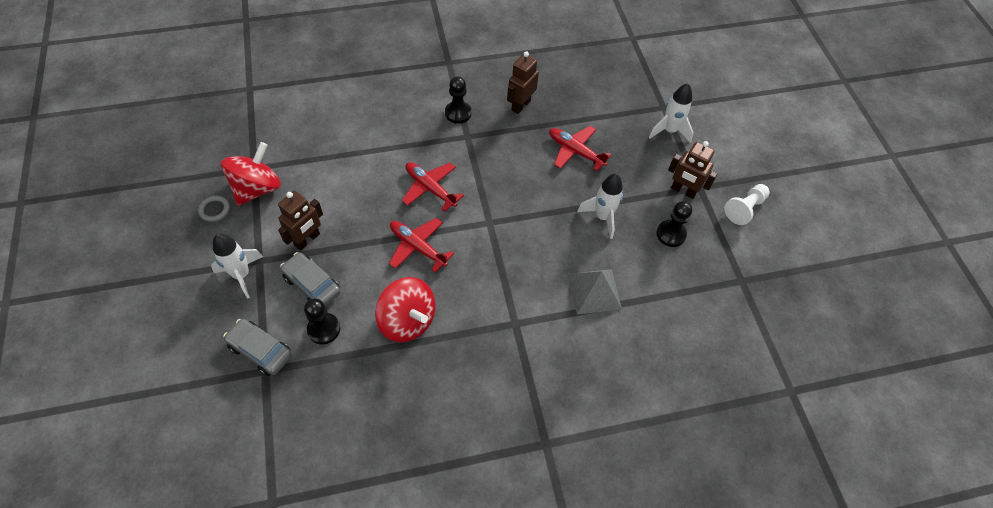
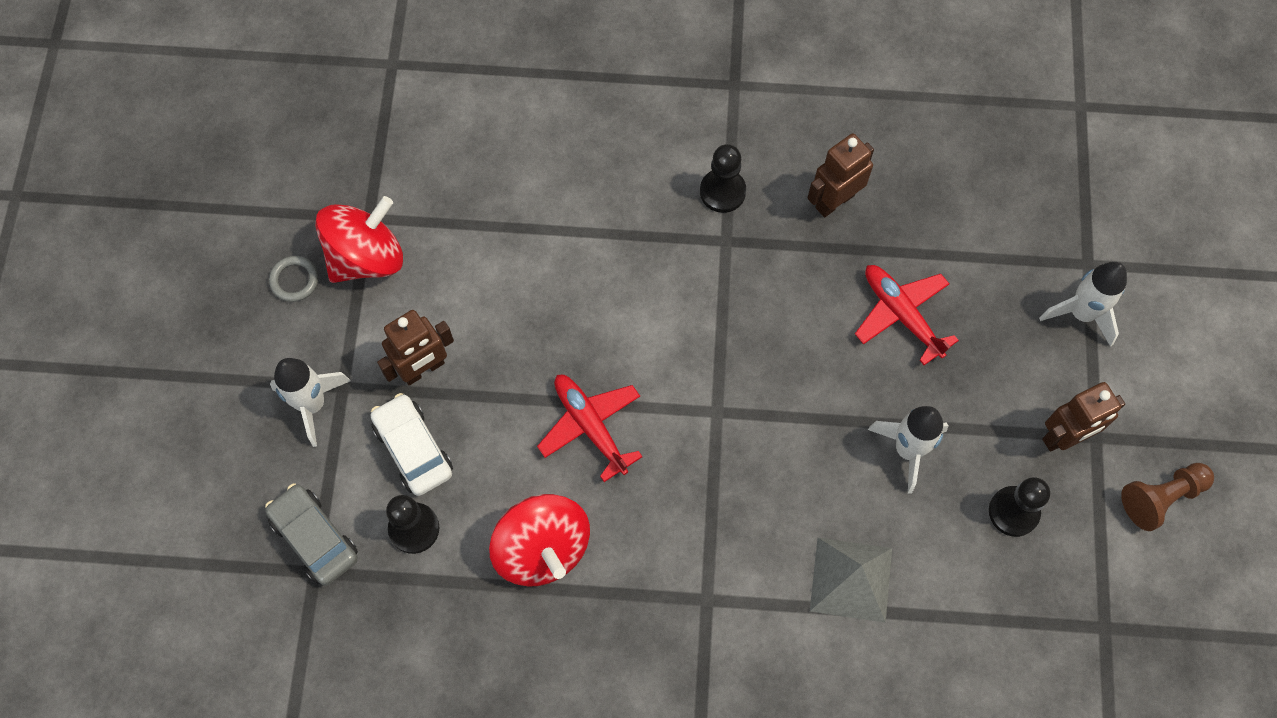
camera: 20 degrees right, 10 degrees up
(312, 284) = (413, 449): grey car -> white car
(430, 188) = (638, 325): red plane -> none
(683, 191) = (1064, 437): brown robot -> brown robot turned 75 degrees counterclockwise
(744, 208) = (1161, 497): white pawn -> brown pawn

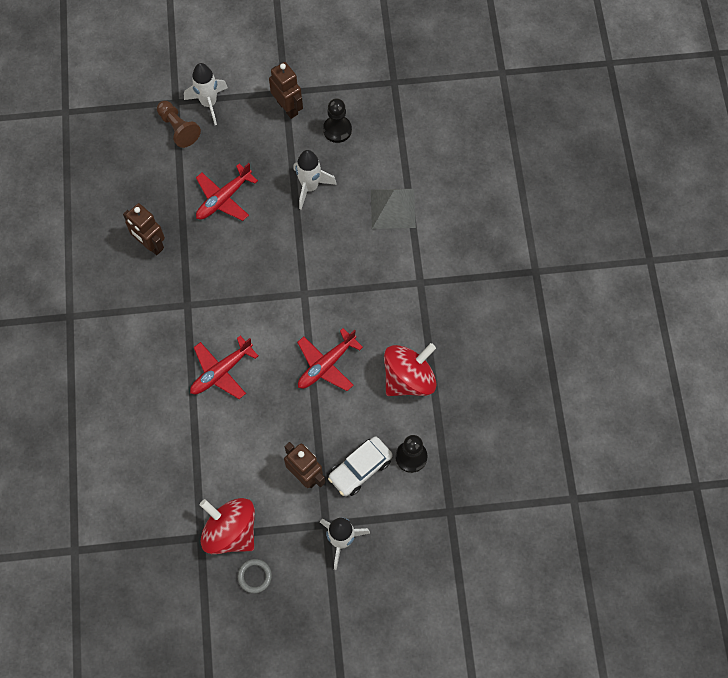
camera: 100 degrees left, 0 degrees up
(315, 538) = (429, 516): grey car -> none
(609, 274) = (221, 372): none -> red plane
(722, 192) = (152, 312): black pawn -> none
(1161, 497) = (315, 59): brown pawn -> brown pawn (178, 128)

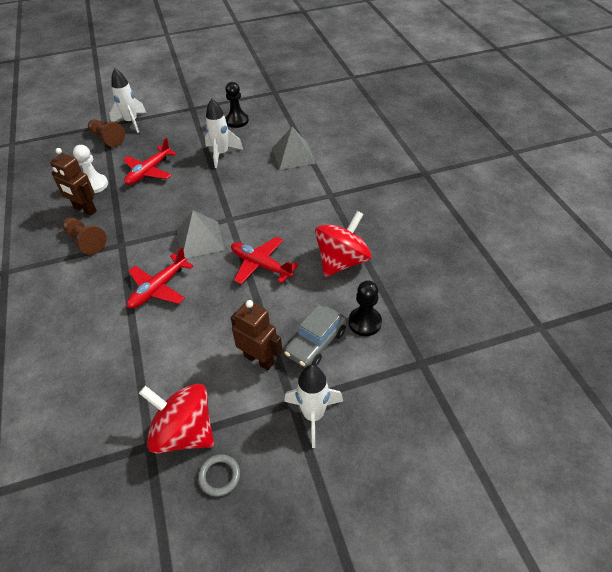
camera: 10 degrees left, 20 degrees down
(151, 292) = (86, 241): none -> brown pawn
(162, 207) = (95, 185): none -> white pawn
(269, 316) = (200, 239): none -> grey pyramid
(287, 107) = (195, 115): brown robot -> none
(326, 365) = (261, 265): red plane -> red plane turned 90 degrees clockwise
(360, 469) = (316, 343): white car -> grey car

